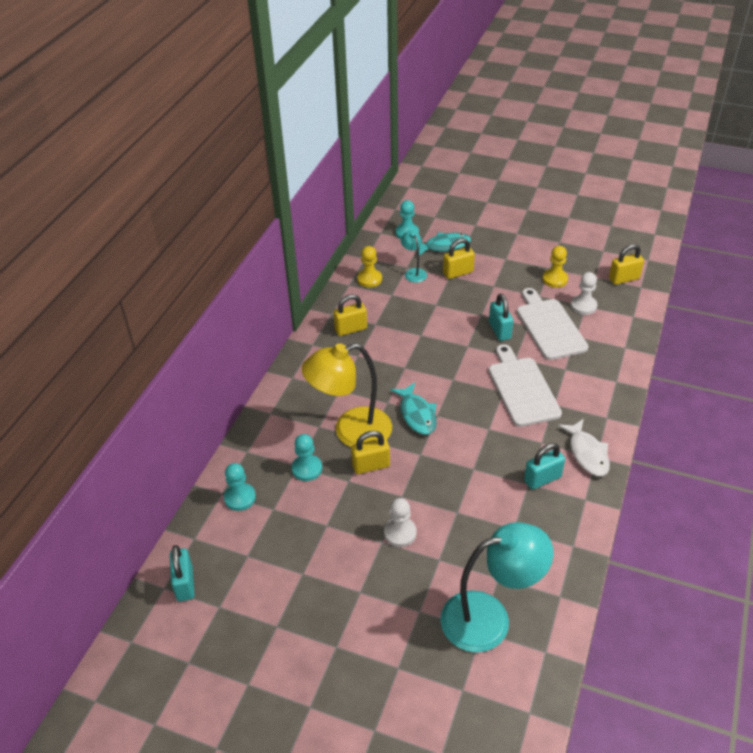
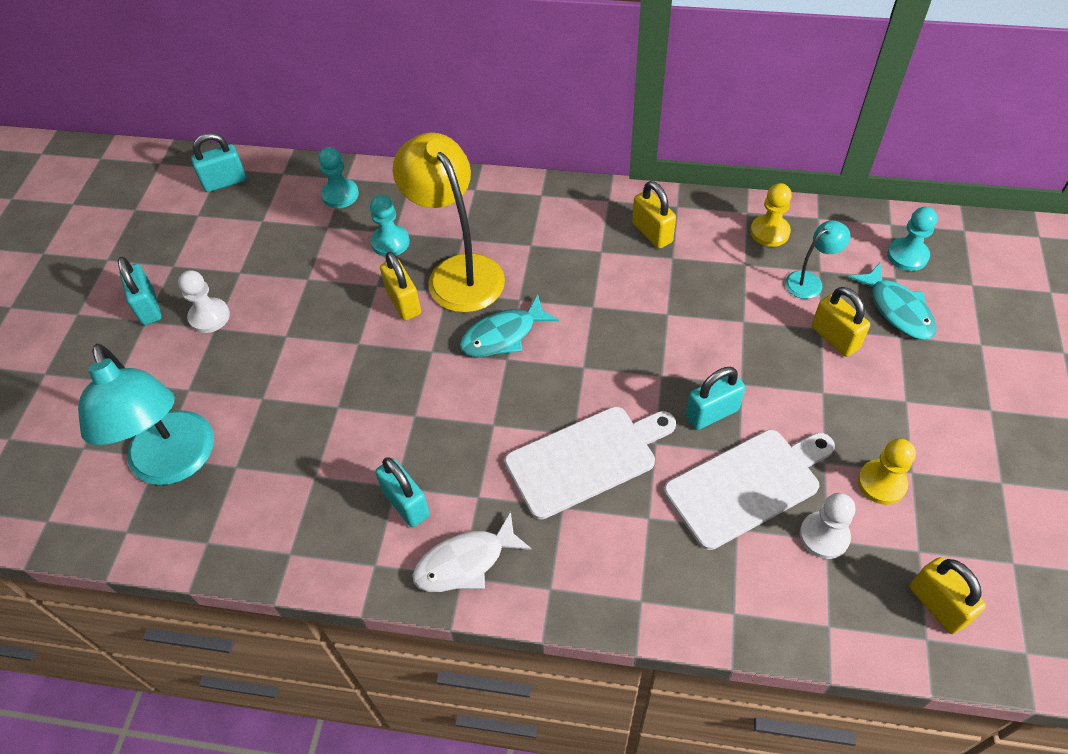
camera: 80 degrees right, 10 degrees up
(321, 644) = (148, 307): none -> turquoise padlock
(400, 533) = (299, 351): white pawn -> white pawn (209, 317)

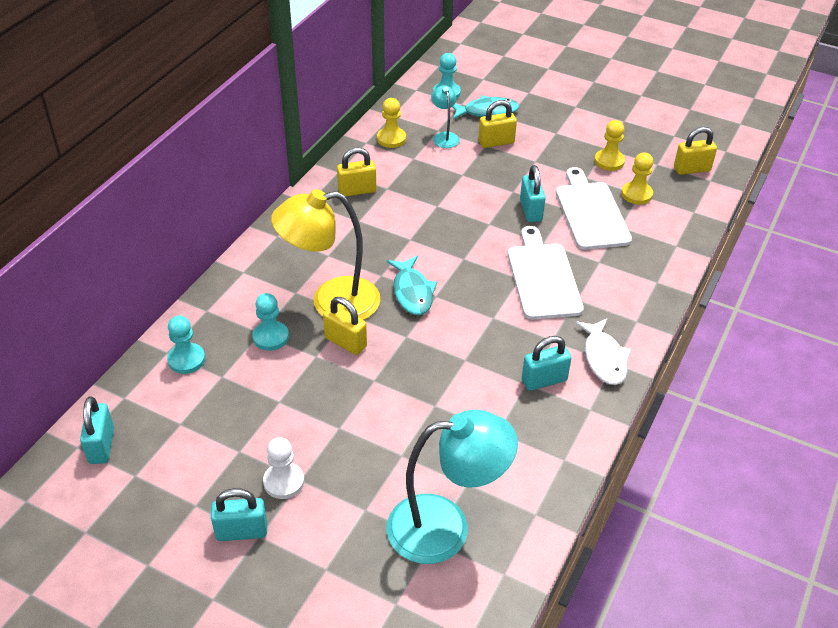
camera: 75 degrees left, 10 degrees down
(403, 302) = (345, 342): yellow padlock -> yellow padlock turned 45 degrees clockwise
(824, 536) = (636, 194): white pawn -> yellow pawn

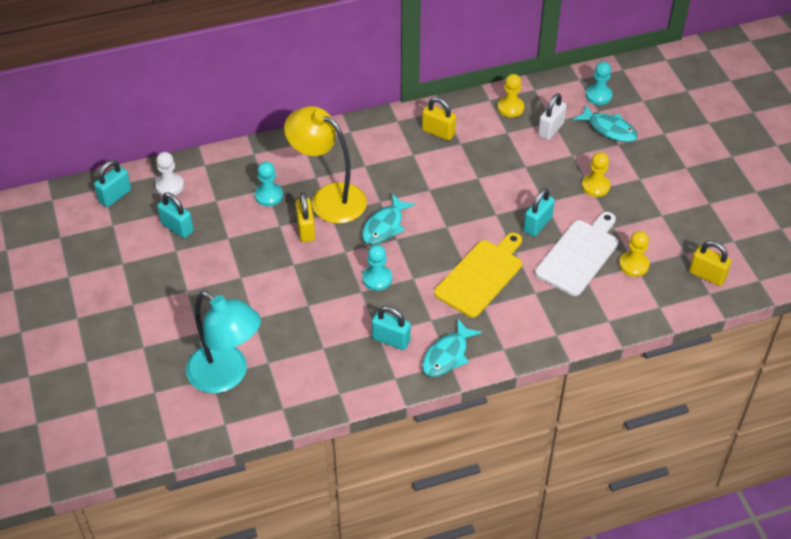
camera: 45 degrees right, 5 degrees up
(186, 359) = (209, 177): turquoise pawn -> turquoise pawn (377, 278)
(241, 531) = (127, 295): turquoise padlock -> turquoise padlock (177, 227)
(284, 482) = (177, 285): white pawn -> white pawn (169, 186)
(444, 136) = (550, 129): turquoise lamp -> white padlock
(496, 142) = (583, 157): yellow padlock -> none
(542, 277) = (481, 276): white cutting board -> yellow cutting board
(604, 358) = (447, 355): white fish -> turquoise fish
(609, 161) = (649, 227): yellow pawn -> yellow pawn (595, 186)

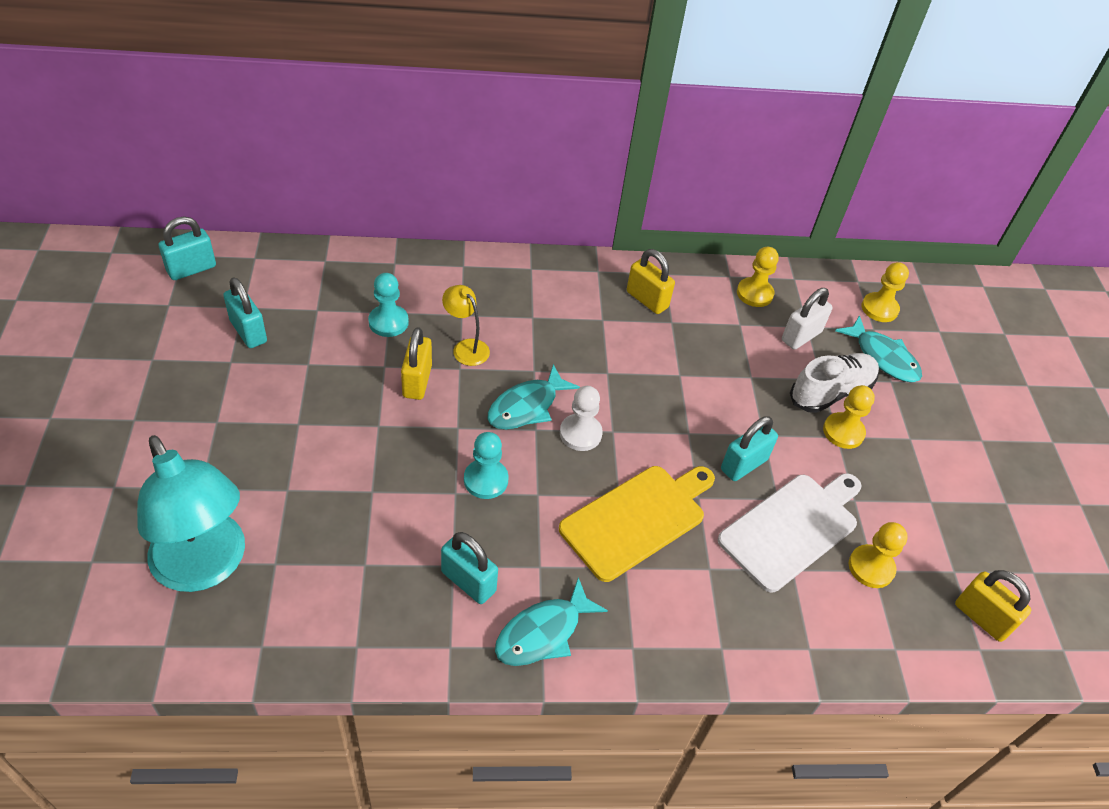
camera: 10 degrees right, 0 degrees up
(169, 186) = (267, 275): white pawn -> white pawn (580, 433)
(328, 198) = (466, 347): yellow lamp -> yellow lamp, size x0.47
(581, 162) = (831, 392): none -> white shoe
(598, 95) = (879, 309): turquoise pawn -> yellow pawn

